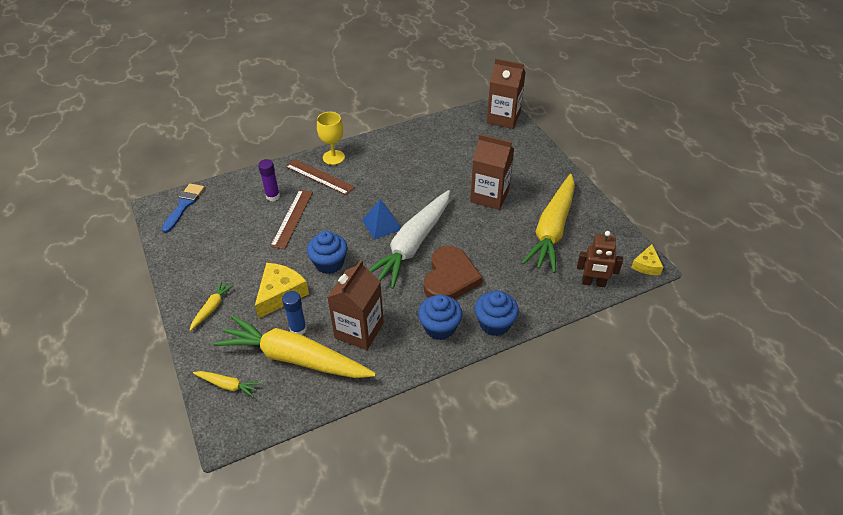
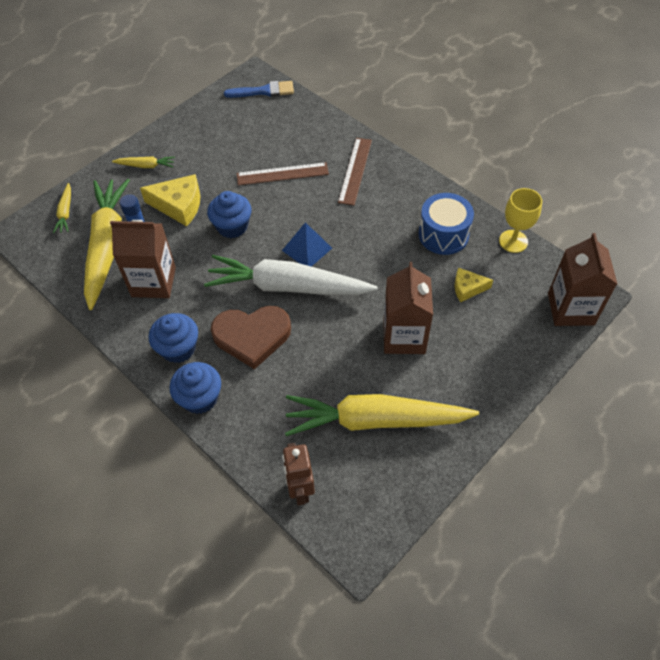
camera: 70 degrees right, 10 degrees up
(273, 196) = (307, 147): purple glue stick -> none
(333, 157) = (393, 170): yellow goblet -> yellow goblet (513, 241)
(411, 151) = (443, 234): none -> blue drum
(646, 265) = (358, 550): yellow cheese -> yellow cheese (467, 288)

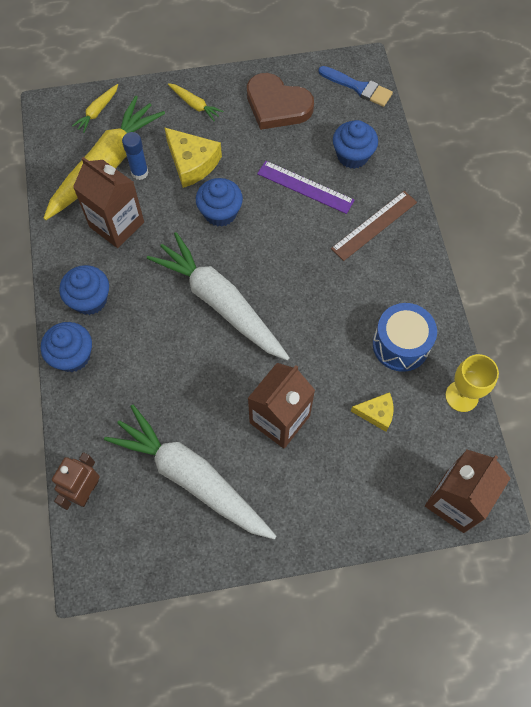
camera: 35 degrees right, 10 degrees up
(252, 336) = (155, 329): brown heart -> brown heart (277, 105)
(282, 174) = (305, 187): brown ruler -> purple ruler
(299, 136) = (352, 156): none -> blue cupcake
(307, 249) = (266, 277): blue pyramid -> none
(375, 420) = (191, 477): yellow carrot -> white carrot
(467, 288) = (376, 413): yellow cheese -> yellow cheese turned 150 degrees clockwise

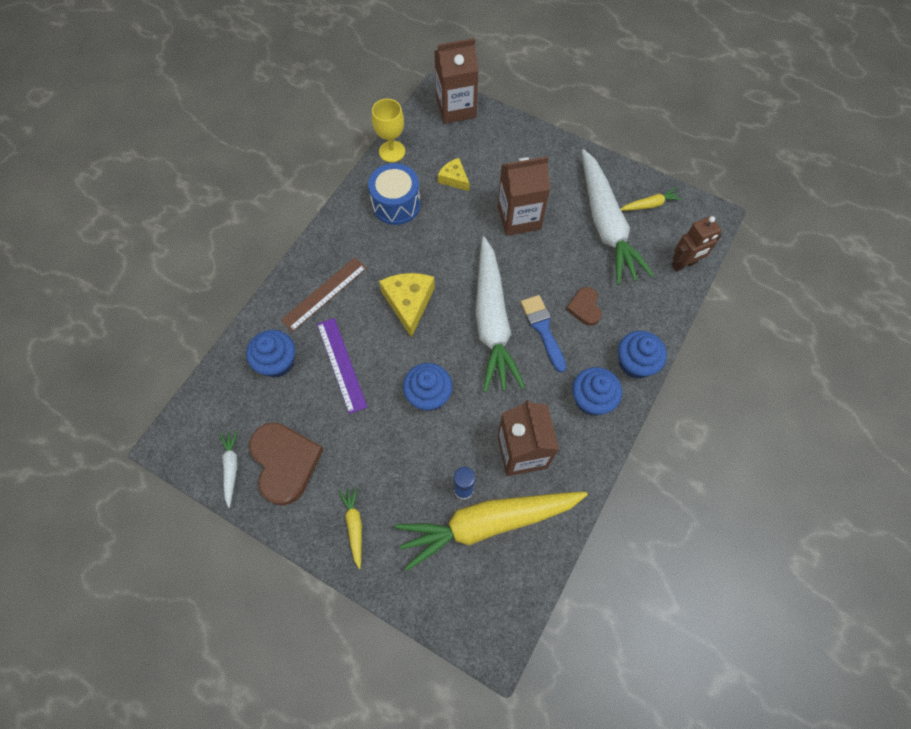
camera: 140 degrees left, 0 degrees up
(97, 111) = (450, 597): yellow carrot -> yellow carrot (649, 205)
(151, 374) = (584, 307): none -> brown heart
(192, 163) = (410, 462): yellow cheese -> yellow cheese (409, 303)
(308, 79) = (231, 467): none -> white carrot
(358, 87) = (201, 423): blue brush -> blue brush (543, 329)
(374, 225) = (324, 293): brown ruler -> brown ruler turned 45 degrees counterclockwise

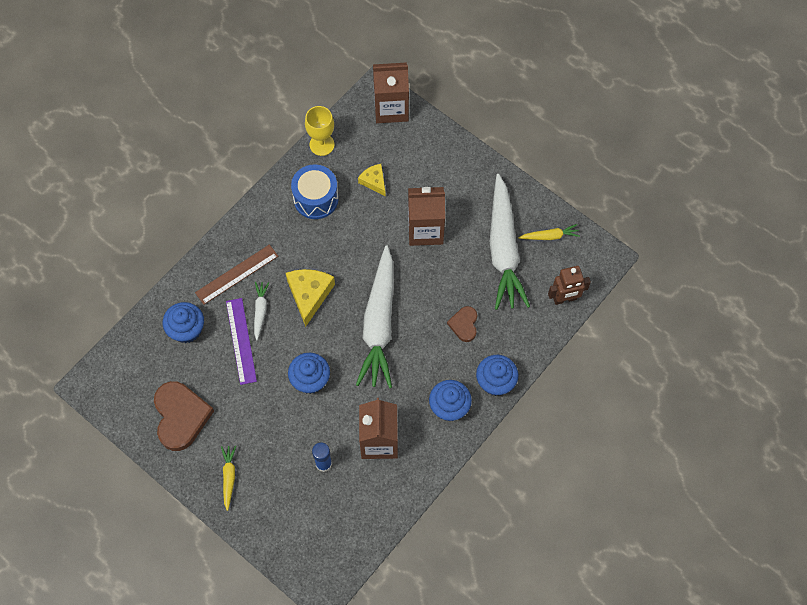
camera: 10 degrees right, 0 degrees up
(231, 467) = (136, 413): white carrot -> white carrot (260, 311)
(487, 523) = (337, 494): yellow carrot -> none
(543, 329) = (422, 338): blue brush -> none

